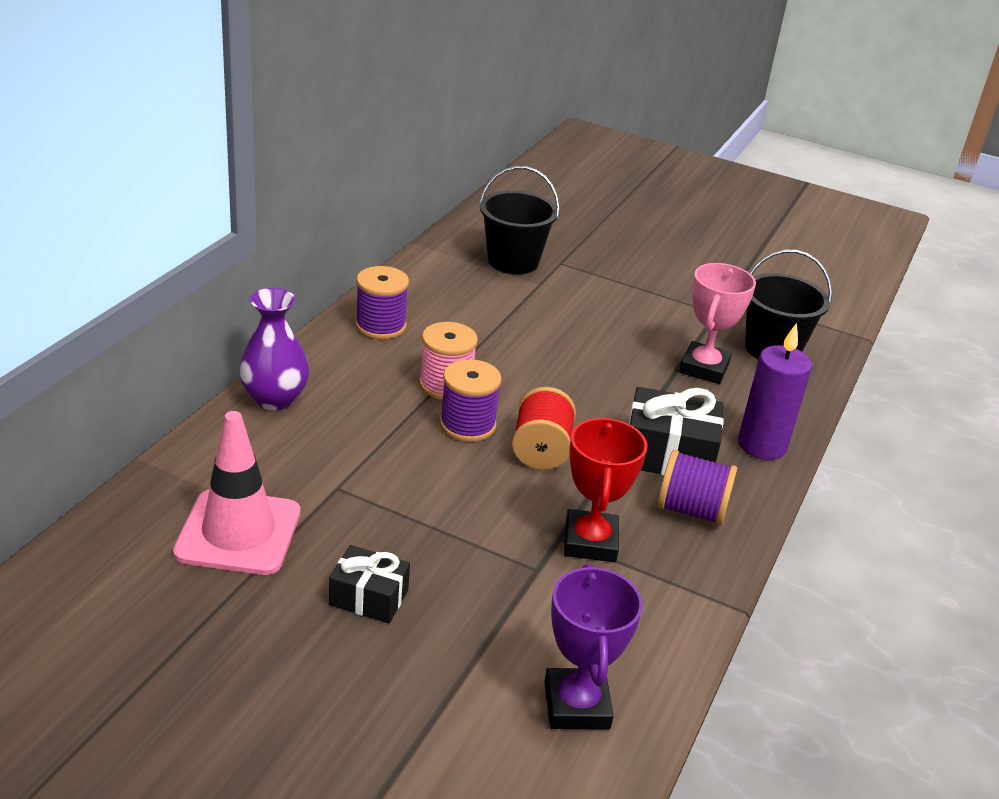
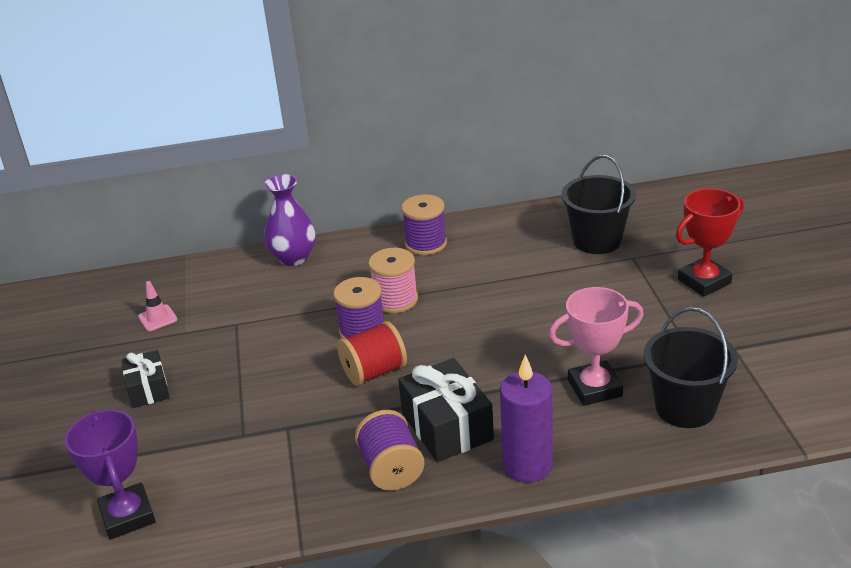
camera: 60 degrees right, 0 degrees up
(238, 532) = (157, 318): pink traffic cone -> pink traffic cone, size x0.44
(576, 705) = (127, 516): purple trophy -> purple trophy turned 75 degrees counterclockwise
(590, 542) = (297, 442): red trophy -> red trophy (704, 281)

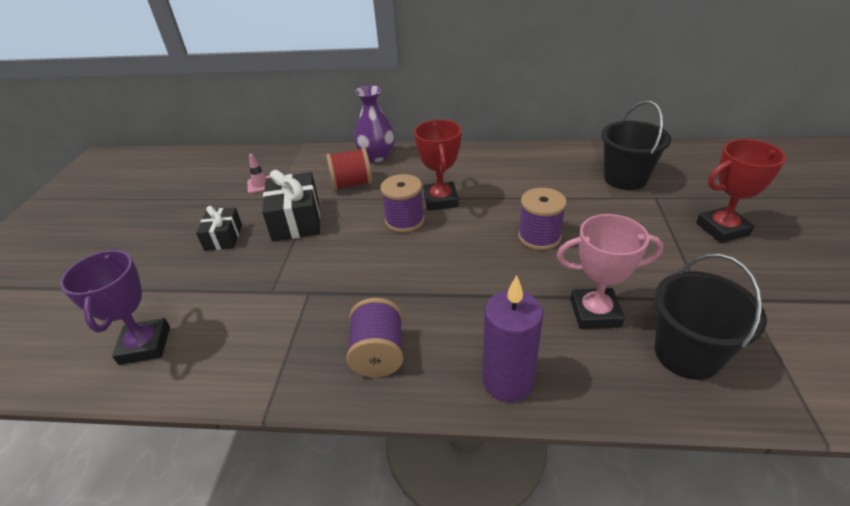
camera: 15 degrees right, 5 degrees up
(374, 372) = (400, 257): red spool -> red spool (352, 184)
(395, 300) = (440, 200): pink spool -> red trophy
(426, 243) = (480, 160): purple spool -> purple spool (539, 237)
(447, 426) = (443, 322): black gift -> black gift (296, 220)

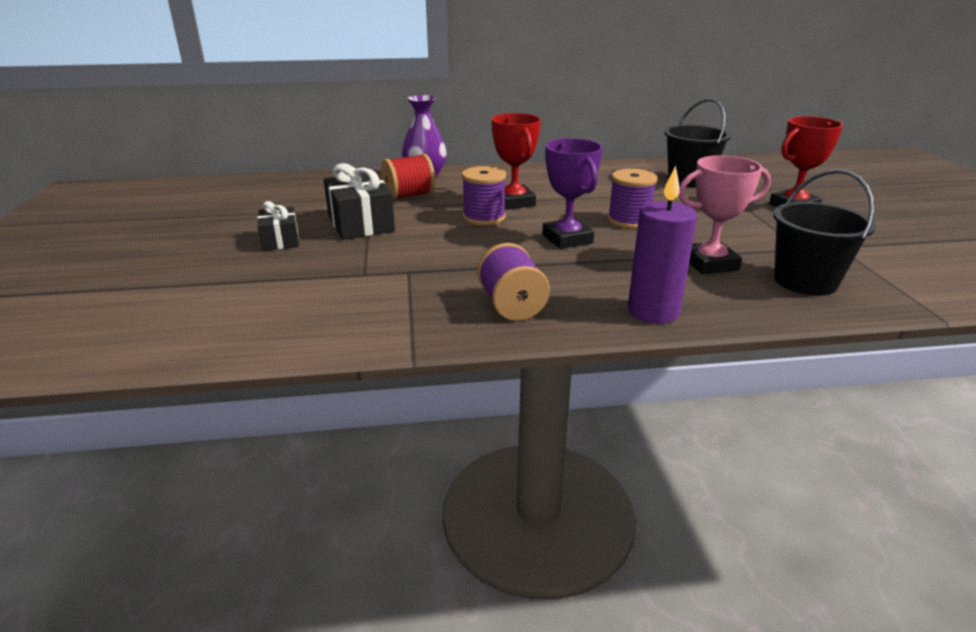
camera: 15 degrees left, 10 degrees down
(145, 345) = (234, 322): purple trophy -> purple trophy (567, 239)
(260, 184) = (300, 201): pink traffic cone -> none

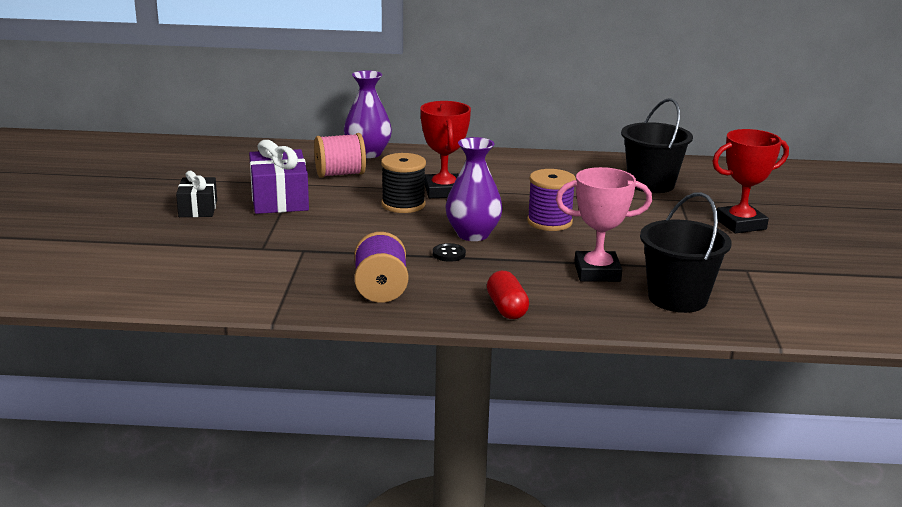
camera: 10 degrees right, 5 degrees down
(360, 223) = (279, 199): black gift -> purple gift
(409, 195) = (340, 174): red spool -> pink spool
(484, 217) = (403, 204): purple spool -> black spool
(557, 260) = (449, 254): none -> black button
(567, 239) = (473, 234): purple trophy -> purple vase
(653, 311) = (506, 308): purple candle -> red capsule

